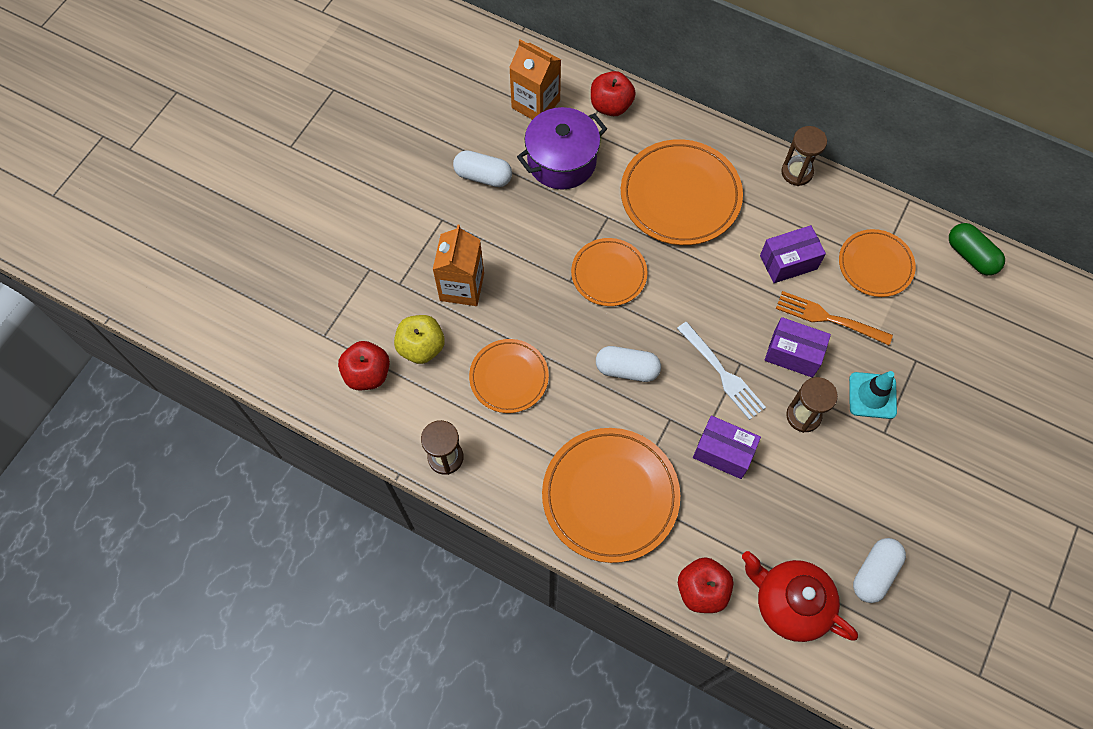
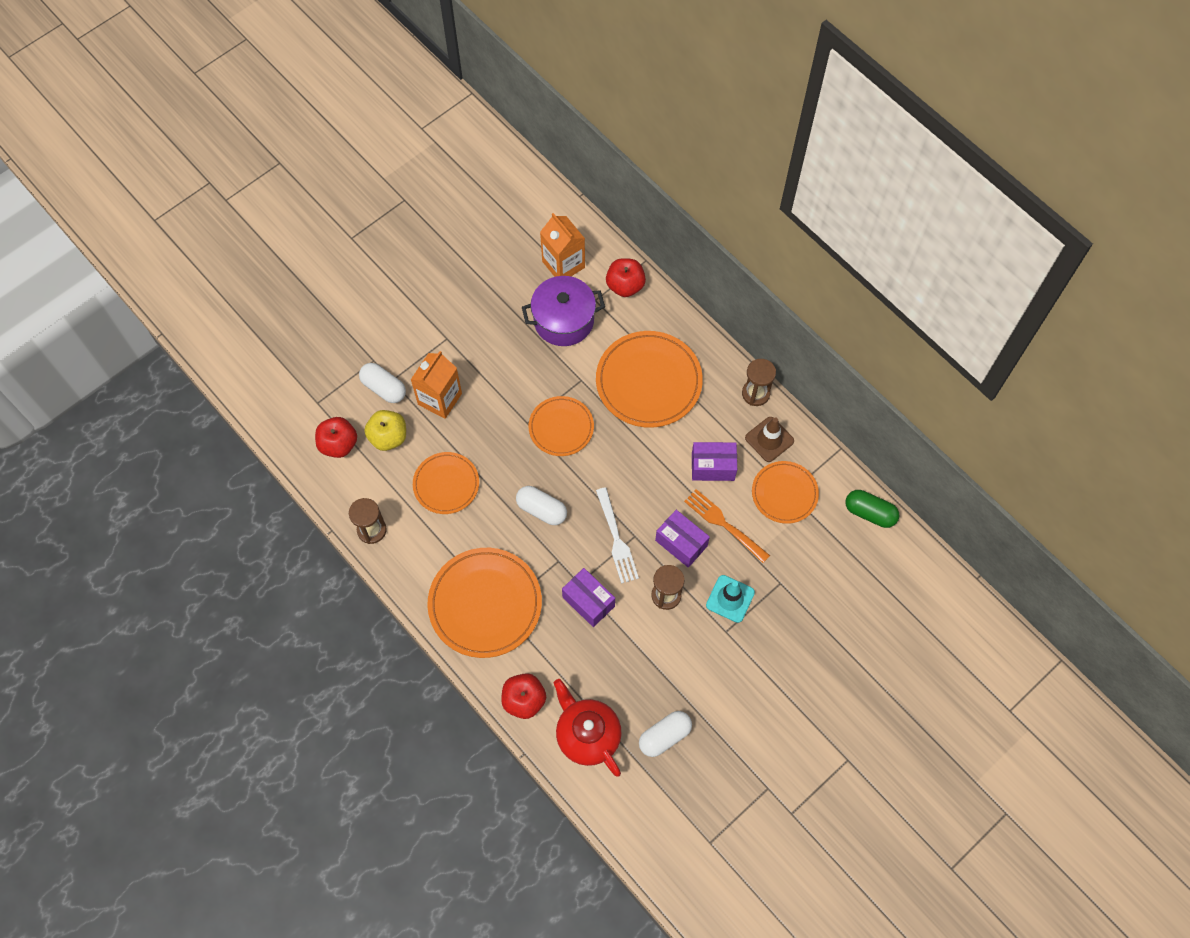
camera: 20 degrees right, 0 degrees up
(483, 176) = (494, 313): white capsule -> white capsule (384, 388)
(833, 214) = (769, 439): none -> brown traffic cone
(971, 256) = (869, 513): green capsule -> green capsule turned 45 degrees counterclockwise

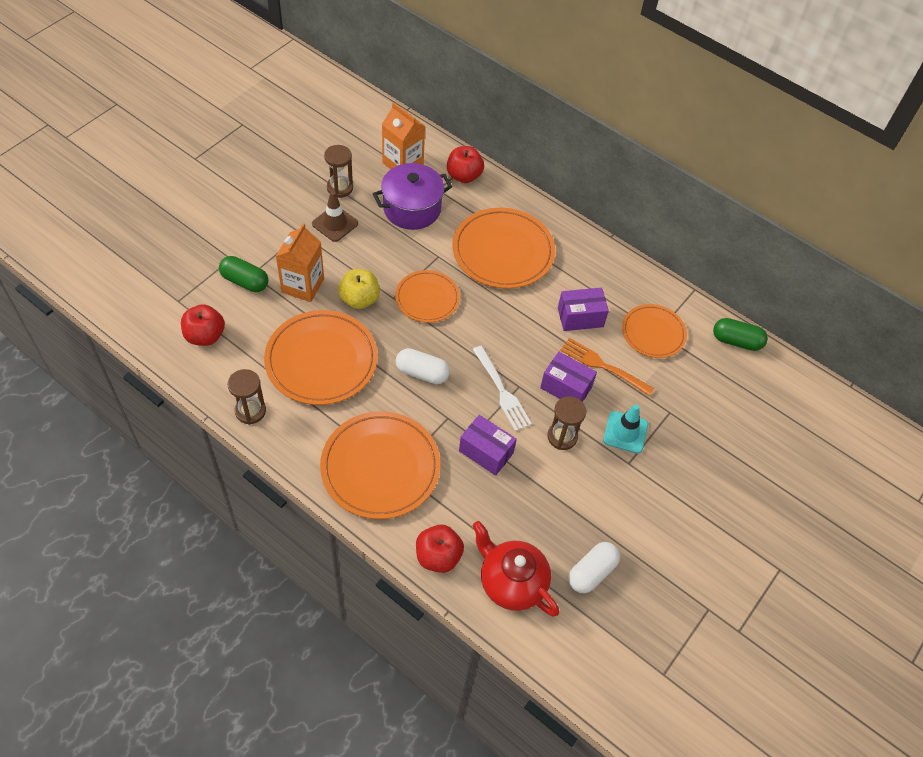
camera: 15 degrees left, 10 degrees down
(384, 388) = (245, 281): white capsule -> green capsule
(388, 437) = (256, 324): yellow apple -> yellow apple (359, 299)
(446, 484) = (321, 360): orange plate -> orange plate, size x1.65
(755, 393) = (605, 252): brown hourglass -> brown hourglass (340, 188)
(769, 439) = (627, 289): brown traffic cone -> brown traffic cone (335, 224)

